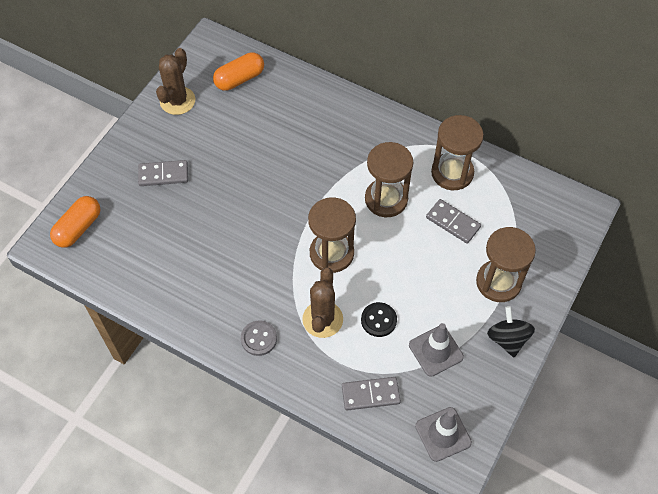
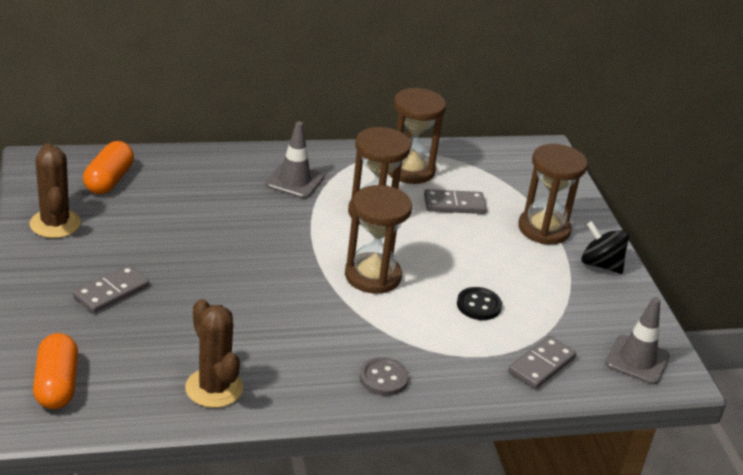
camera: 45 degrees left, 25 degrees down
(322, 319) = (427, 331): brown cactus -> brown cactus (214, 388)
(436, 351) = (555, 303): grey traffic cone -> grey traffic cone (294, 181)

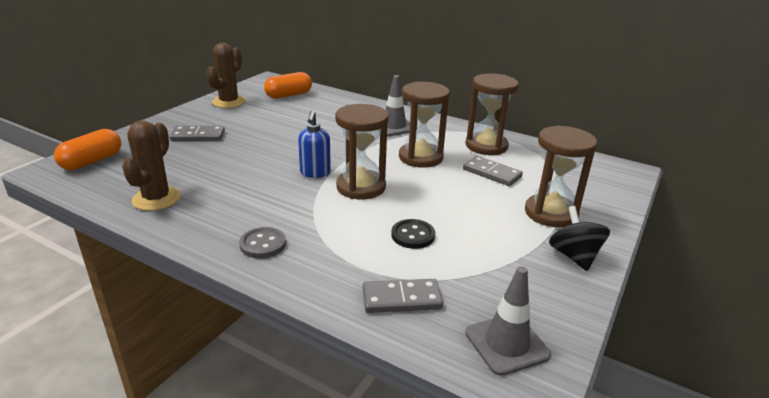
camera: 45 degrees right, 5 degrees down
(310, 280) = (315, 173): none -> blue soap dispenser

